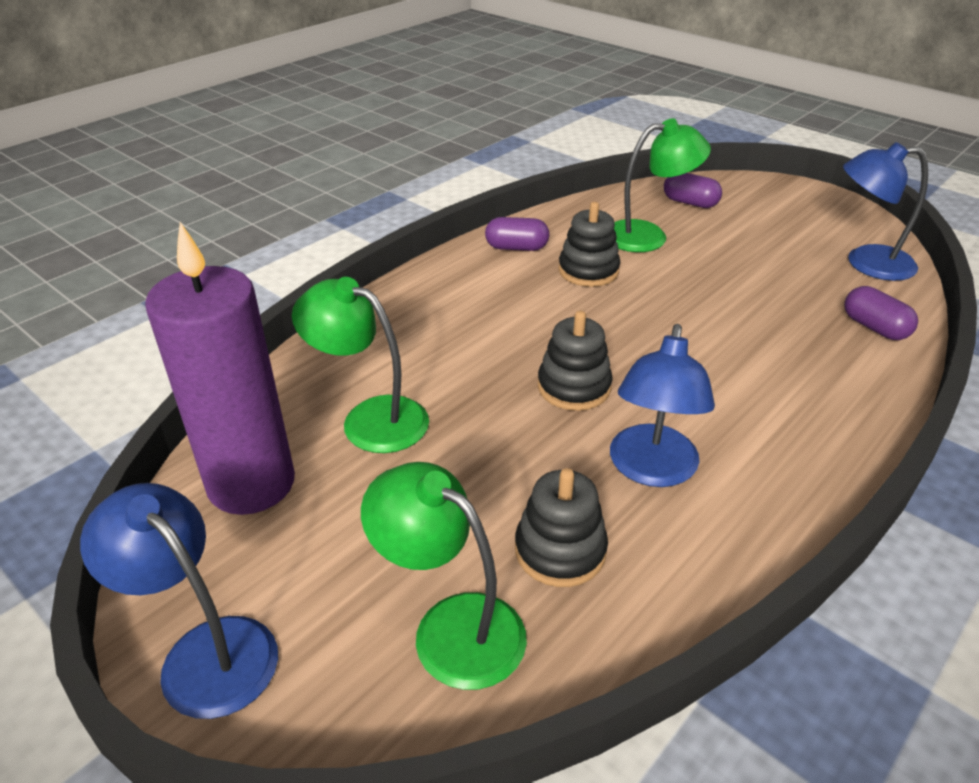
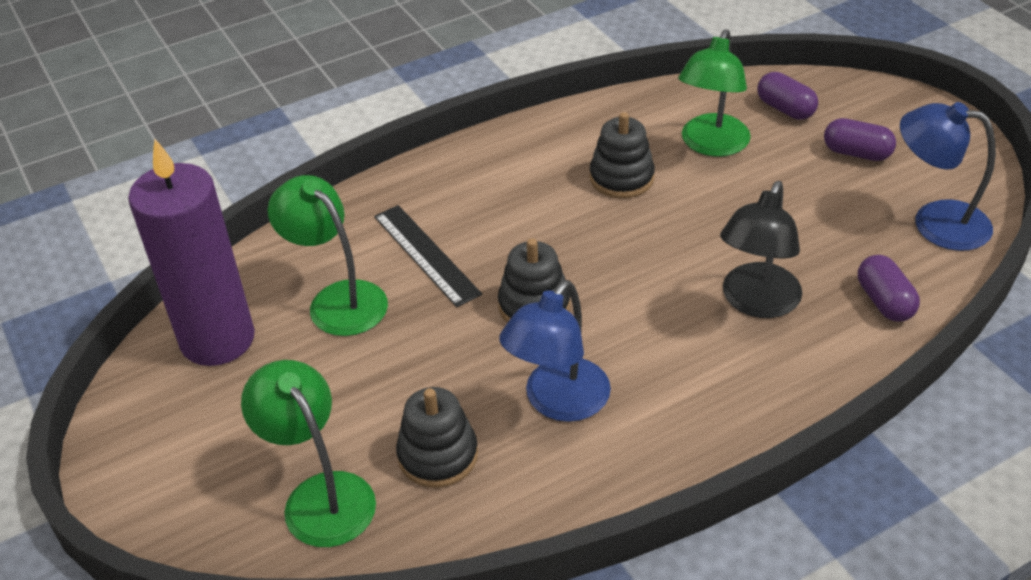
camera: 20 degrees right, 5 degrees up
(205, 651) = (136, 467): blue lamp -> none
(442, 361) = (426, 254): none -> black ruler
(516, 248) = (563, 137): purple capsule -> purple capsule (856, 153)
(648, 236) = (711, 145): green lamp -> green lamp turned 105 degrees clockwise
(771, 347) = (756, 302): none -> black lamp

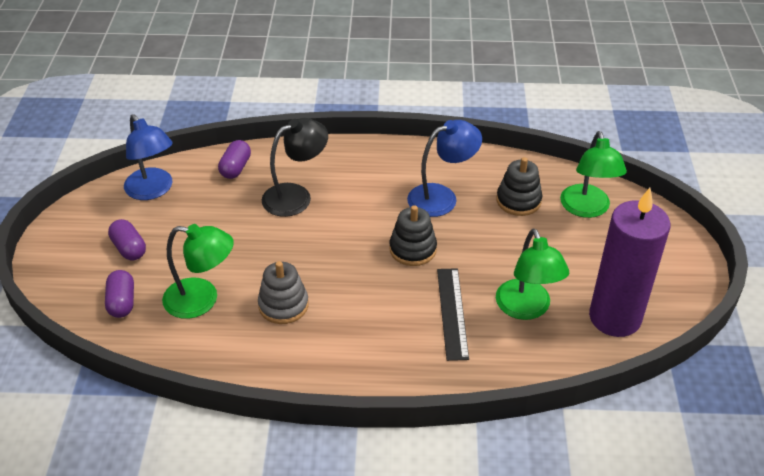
camera: 150 degrees left, 0 degrees up
(621, 178) = (283, 305): black stacking toy -> grey stacking toy
(711, 145) = (202, 300): green lamp -> green lamp turned 45 degrees clockwise

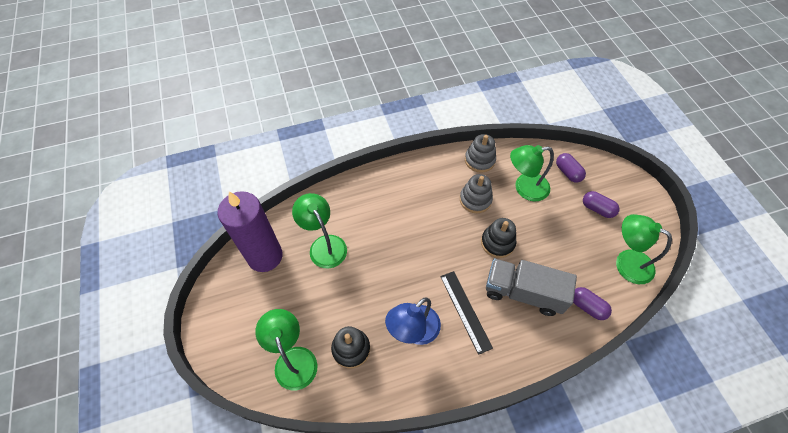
camera: 160 degrees right, 15 degrees up
(153, 190) = (626, 262): blue lamp -> green lamp
(235, 168) = (587, 307): purple capsule -> purple capsule turned 45 degrees counterclockwise
(237, 359) = (479, 160): none -> grey stacking toy
(296, 196) = (523, 292): black lamp -> grey truck
(413, 249) = (415, 270): black stacking toy -> black stacking toy (497, 243)
(452, 313) = (371, 227): black ruler -> black ruler (465, 311)

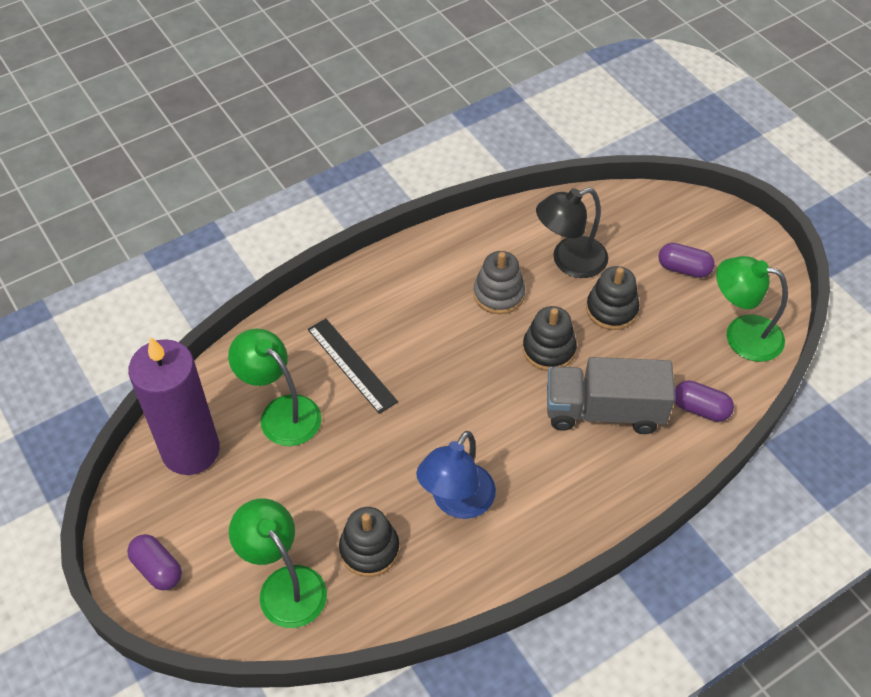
camera: 15 degrees left, 5 degrees down
(465, 311) = (526, 456): black ruler -> black ruler (352, 365)
(479, 160) = (490, 234): grey stacking toy -> none
(524, 188) = (569, 261): green lamp -> black lamp
(544, 225) = (611, 309): none -> black stacking toy
(568, 172) = (628, 225): purple capsule -> purple capsule (157, 569)

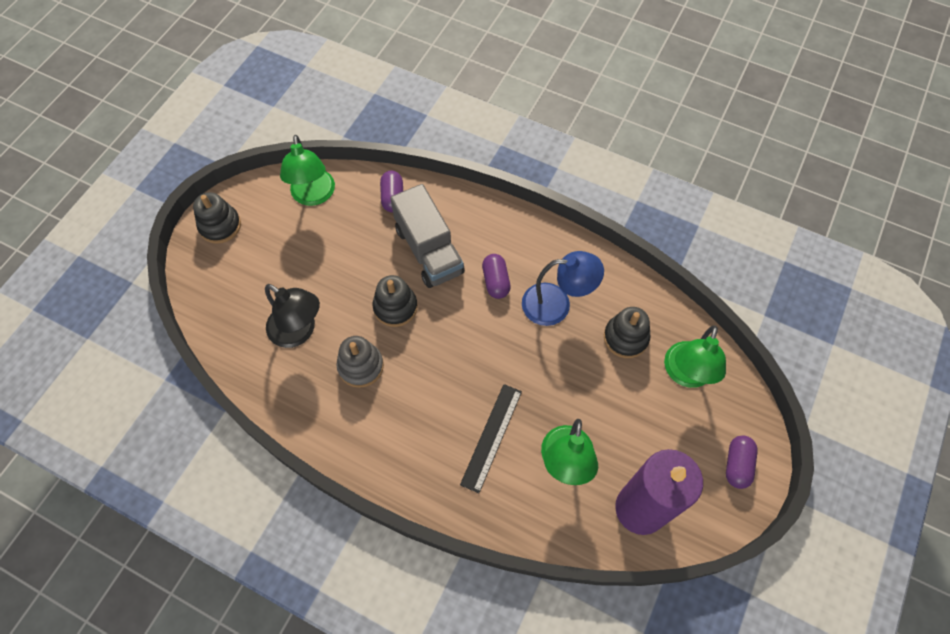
camera: 120 degrees left, 10 degrees up
(611, 309) = (333, 282): black stacking toy -> black stacking toy (220, 226)
(683, 269) = (267, 252): purple capsule -> purple capsule (495, 281)

